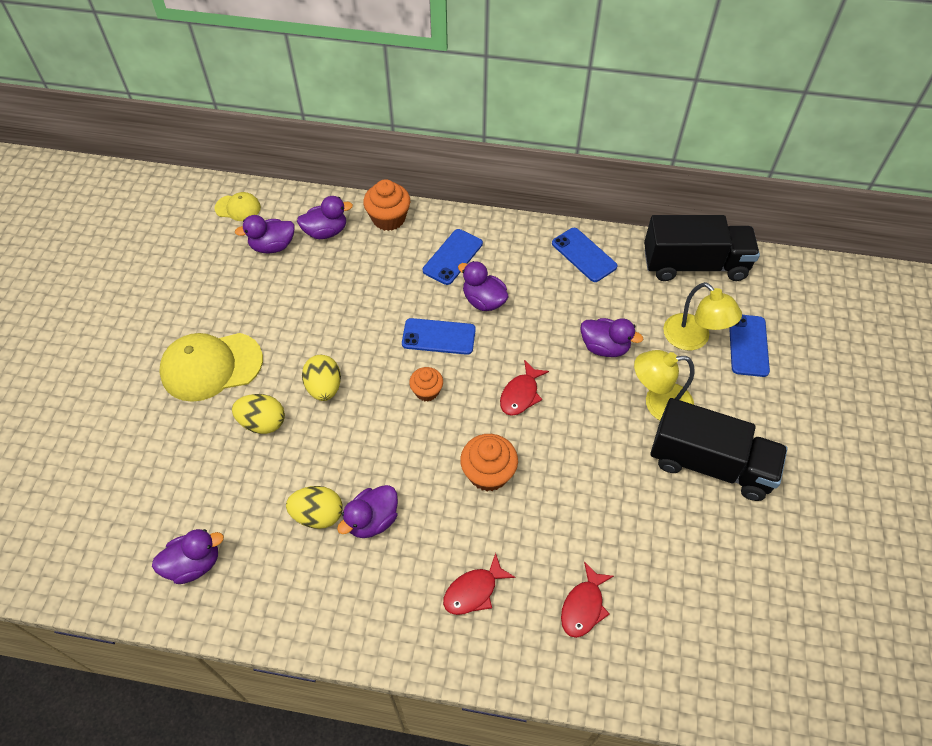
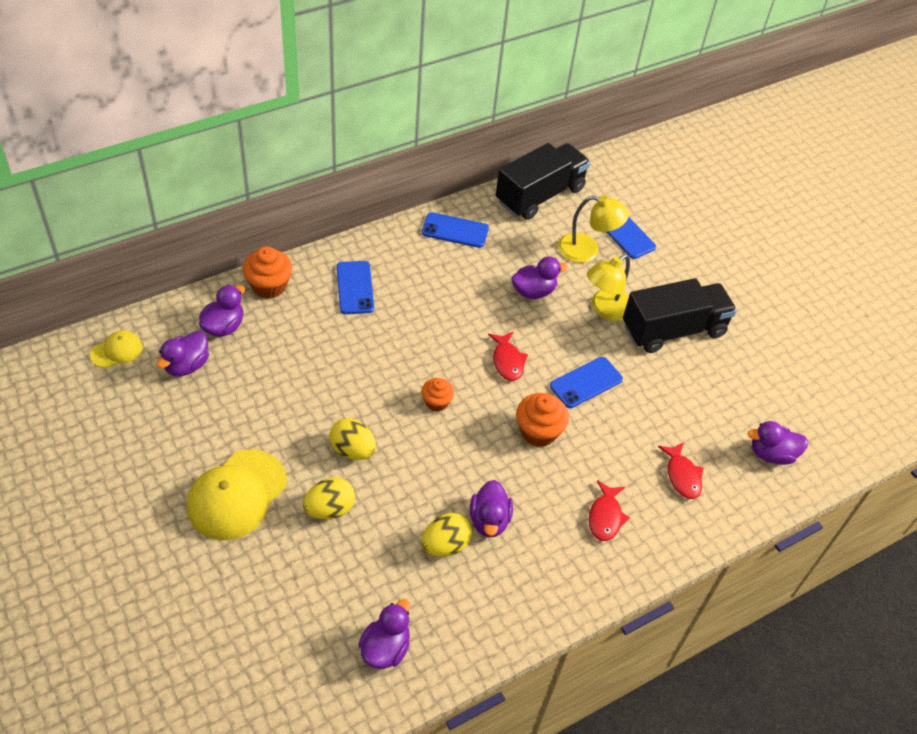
camera: 45 degrees left, 5 degrees down
(438, 336) = (405, 356): blue phone -> blue phone (586, 382)
(483, 301) = (413, 308): purple duck -> purple duck (771, 454)

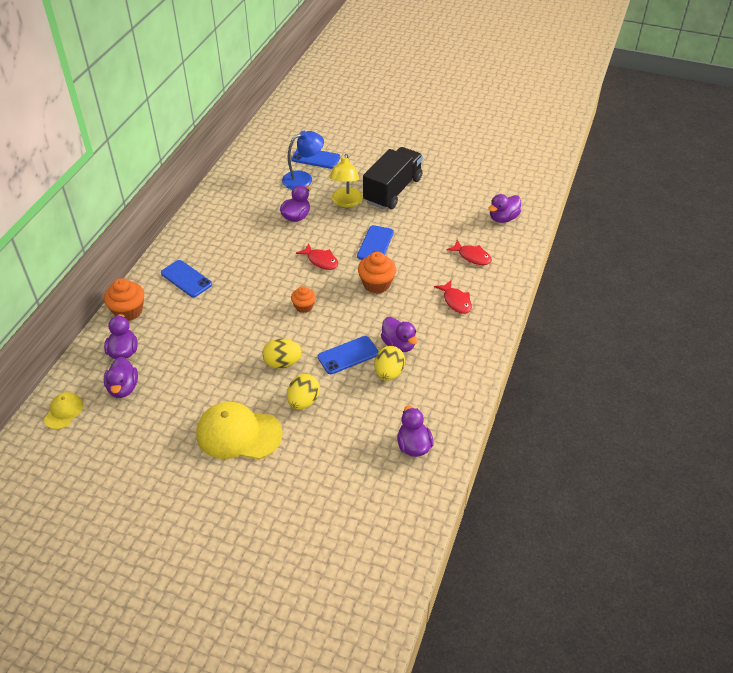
camera: 35 degrees left, 5 degrees down
(236, 495) = (238, 434): yellow cap -> yellow cap turned 105 degrees clockwise
(455, 230) = (214, 212): blue phone -> blue phone (348, 355)
(540, 195) = (245, 166): black truck -> none
(587, 250) = (303, 179): yellow lamp -> blue lamp

